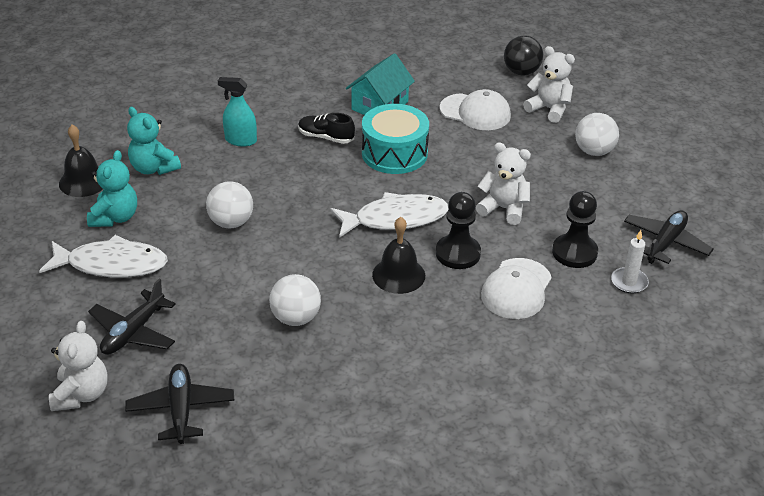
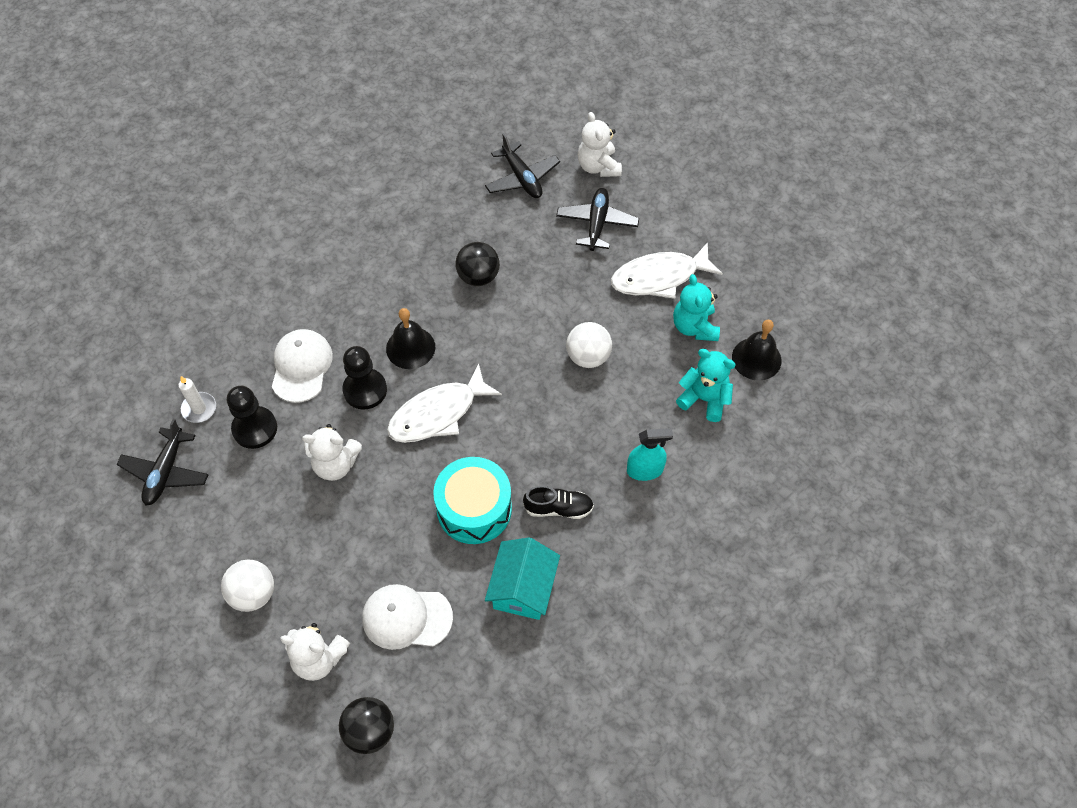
camera: 160 degrees right, 20 degrees up
(296, 318) = (478, 276): white ball -> black ball

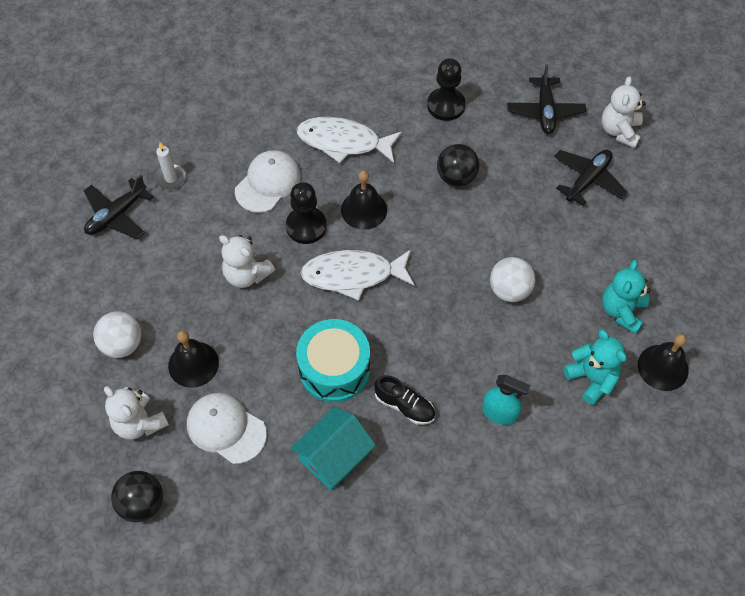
camera: 30 degrees right, 0 degrees up
(255, 428) = (202, 215): black pawn -> black pawn (446, 105)
(336, 575) = (193, 364): none -> black bell
(659, 277) = (616, 252): white fish -> white fish (343, 142)

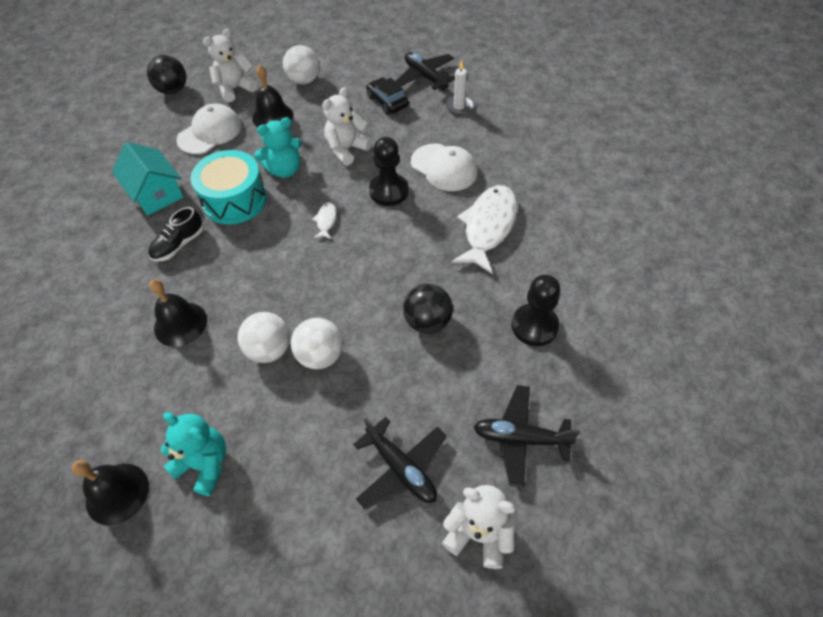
camera: 100 degrees right, 5 degrees down
(163, 247) = (387, 102): none -> black car
(353, 275) = (326, 221): white fish -> white fish, size x0.43
(364, 209) = (399, 235): black bell -> black bell (180, 324)
(499, 413) = (138, 317): turquoise spray bottle -> none
(506, 250) = (320, 355): none -> white ball
(592, 378) = (137, 410): turquoise teddy bear -> turquoise teddy bear (284, 170)

